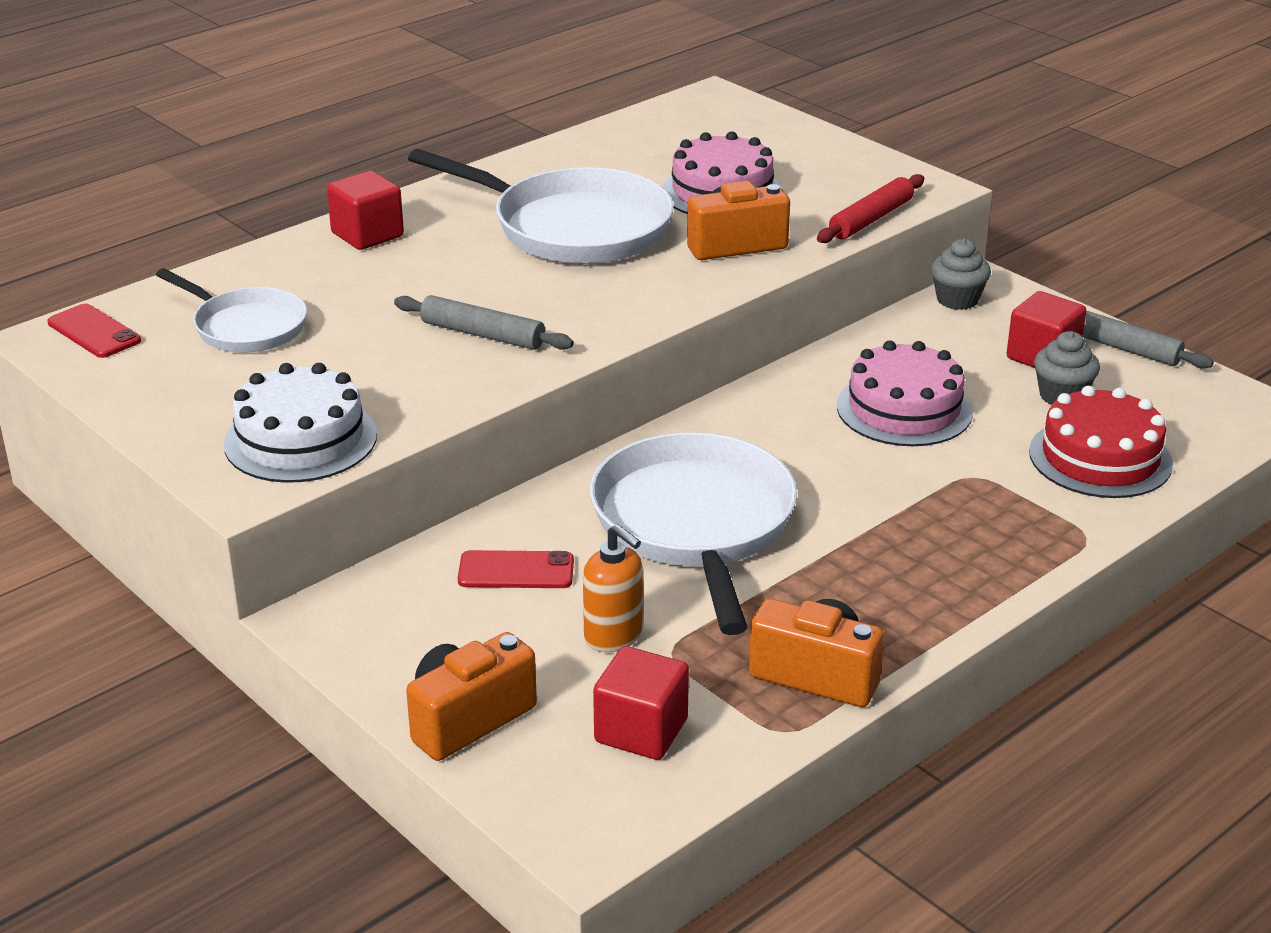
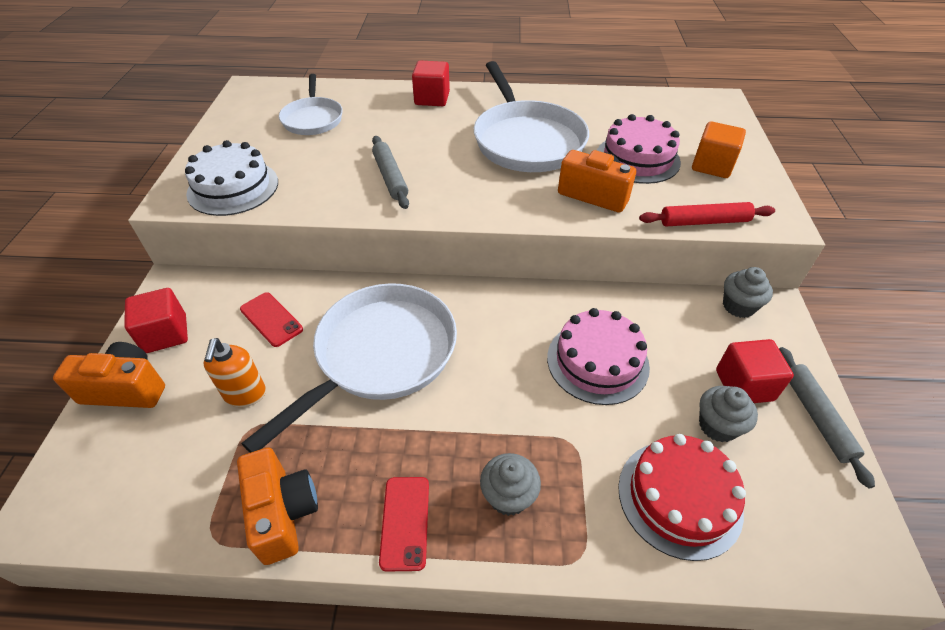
camera: 45 degrees right, 15 degrees up
(94, 332) = (264, 92): red phone -> red phone (405, 522)
(641, 731) = (164, 467): red cube -> red cube (165, 334)
(804, 166) = (712, 166): none -> orange cube
(979, 539) = (508, 496): none -> grey cupcake

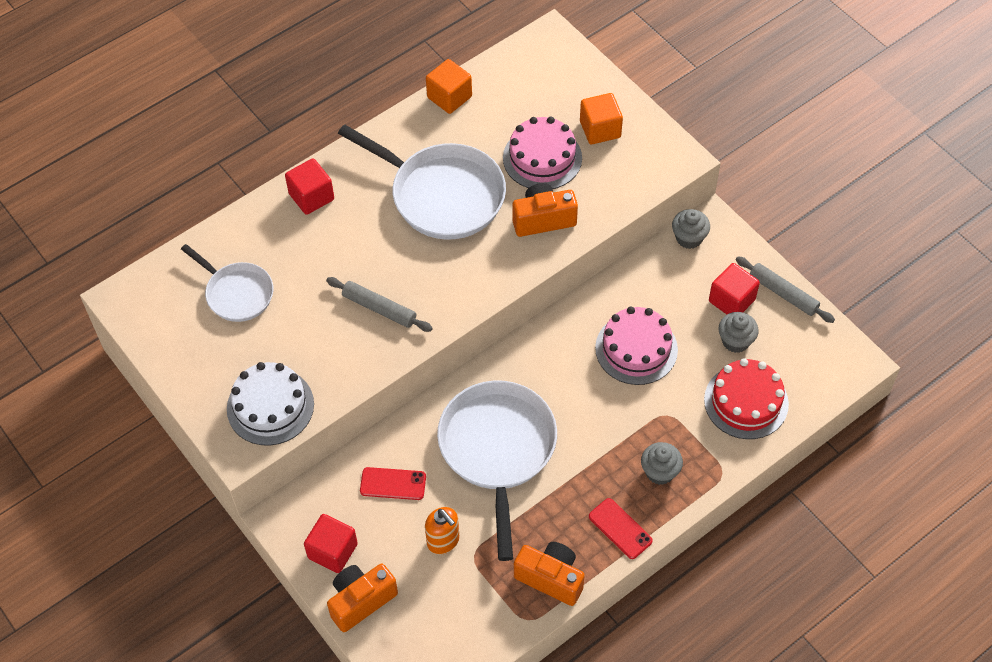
camera: 40 degrees left, 10 degrees up
(599, 96) = (449, 97): none -> orange cube
(704, 222) = (635, 194): red rolling pin -> none

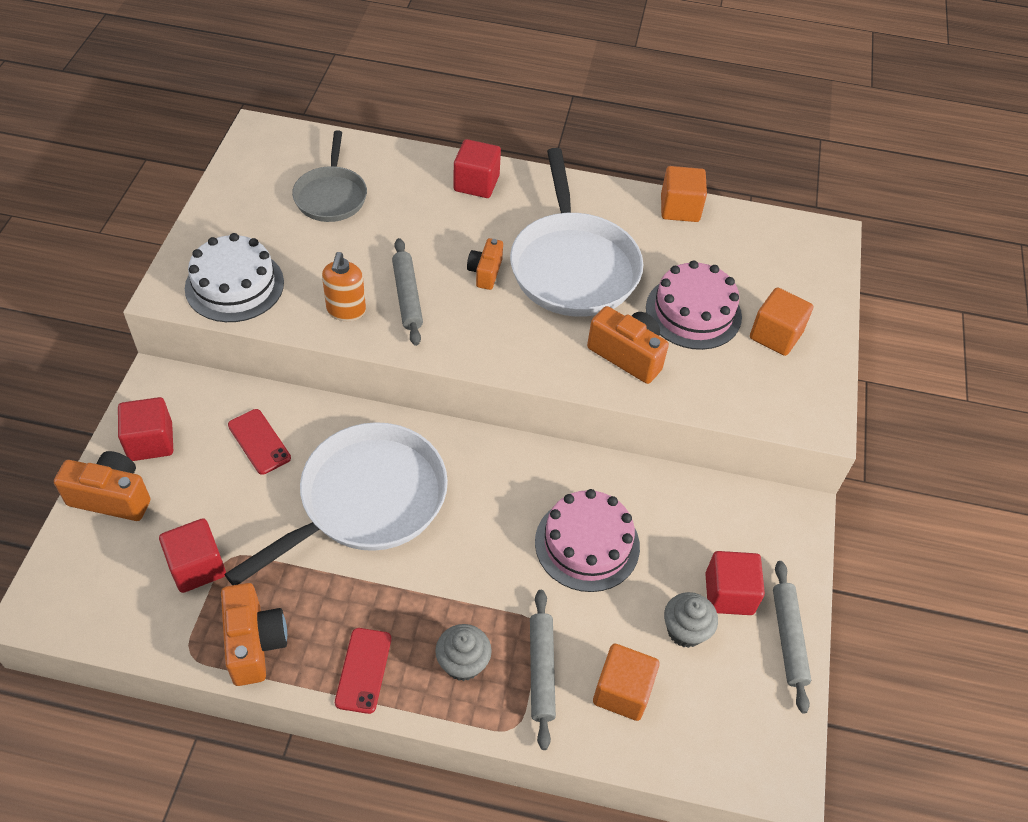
camera: 45 degrees right, 5 degrees down
(237, 293) = (331, 196): white pan -> grey pan
(400, 249) = (485, 272): none -> orange camera
(443, 541) = (227, 521): orange soap dispenser -> orange soap dispenser (346, 311)
(464, 579) = (197, 567): none -> red cube
(689, 238) = (759, 505): grey cupcake -> none
(699, 434) = (541, 671): none -> grey rolling pin
(746, 402) = (622, 691): red cake -> orange cube

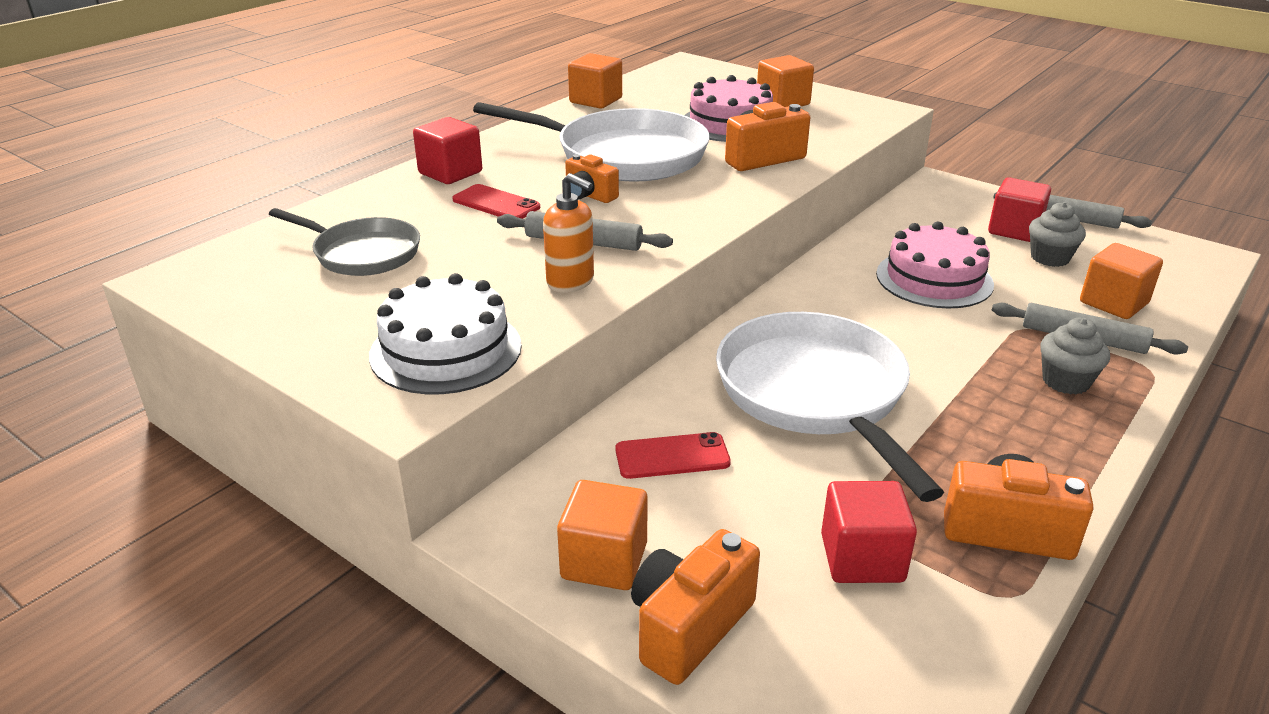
camera: 60 degrees left, 20 degrees down
(150, 442) = (604, 561): red cube -> orange cube
(363, 670) = (1064, 450): red phone -> red phone (496, 204)

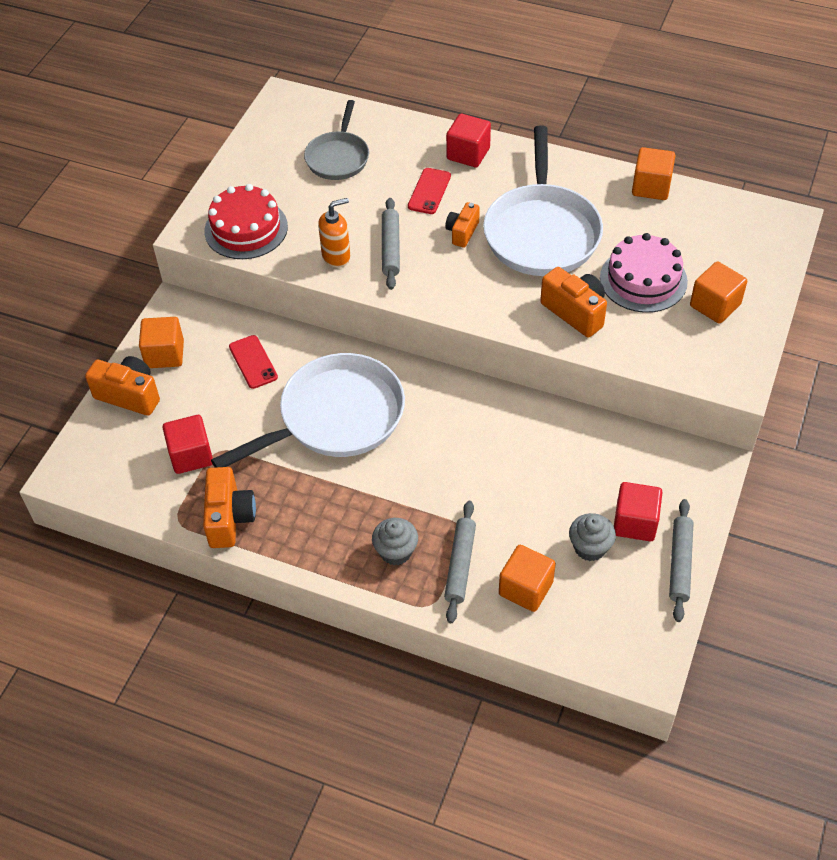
camera: 75 degrees right, 20 degrees up
(446, 350) = (246, 229): white cake -> red cake
(571, 282) = (336, 256): orange soap dispenser -> orange soap dispenser turned 135 degrees counterclockwise
(934, 279) = (518, 470): pink cake -> none

